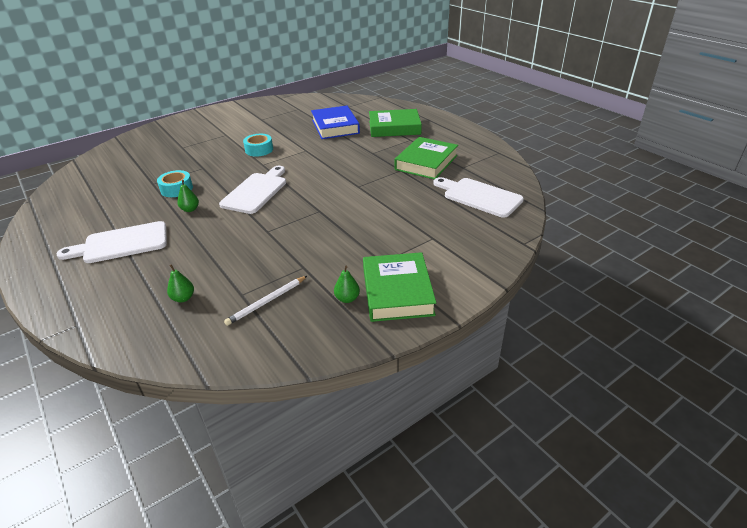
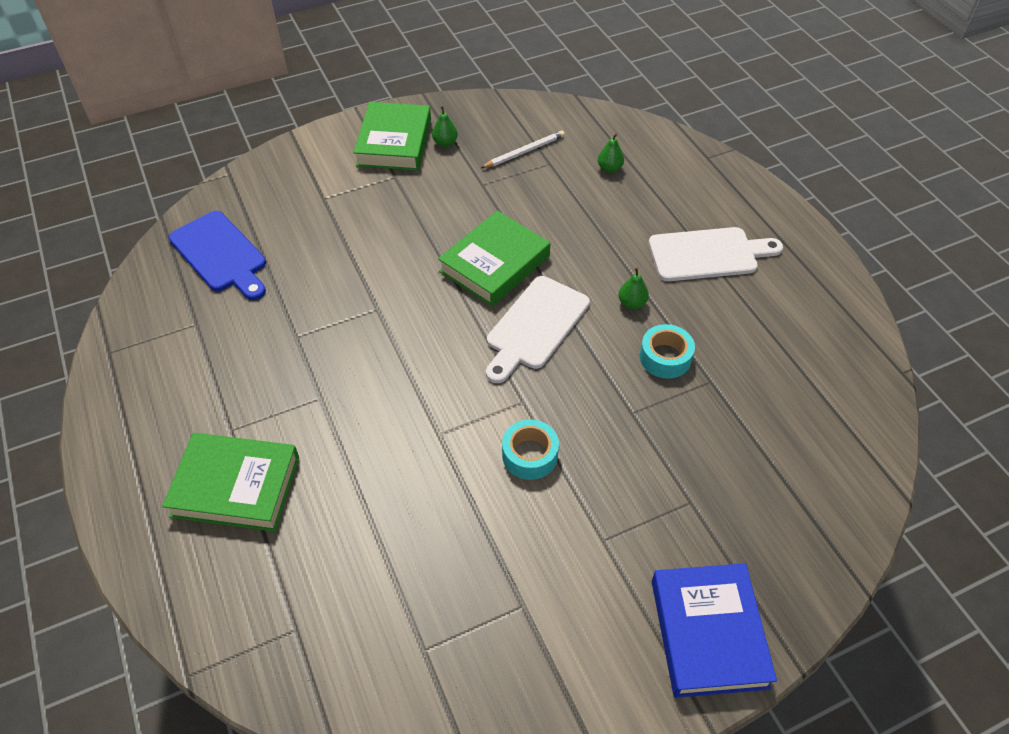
camera: 170 degrees left, 15 degrees up
(335, 126) = (358, 521): blue book -> blue book (708, 633)
(426, 162) = (244, 348): green book -> green book (494, 264)
(479, 196) = (220, 254): white cutting board -> blue cutting board

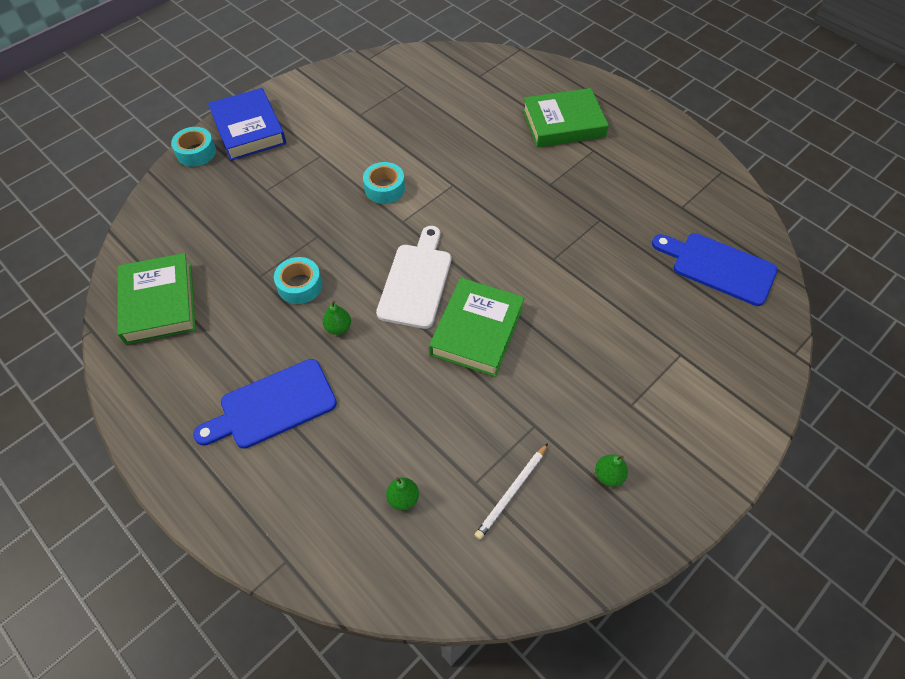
camera: 160 degrees right, 5 degrees up
(394, 142) = (665, 456): green book -> green book (159, 303)
(708, 254) = (272, 405): white cutting board -> blue cutting board
(795, 609) = (196, 152): none -> turquoise tape

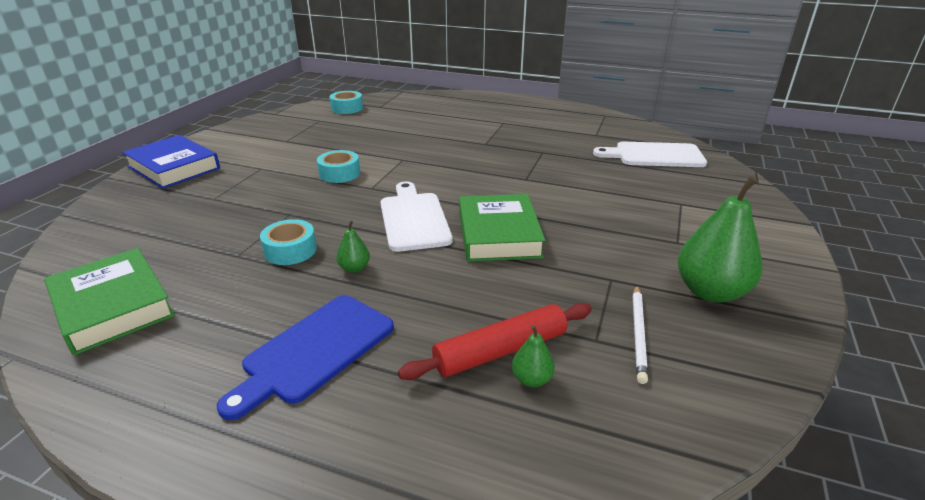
camera: 25 degrees left, 25 degrees down
(196, 152) = (118, 191): turquoise tape -> turquoise tape (347, 108)
(398, 462) = (500, 350): none -> red rolling pin
(563, 123) = (467, 115): green book -> none
(608, 475) = (710, 292): green pear -> green pear, size x2.18
(718, 267) = (654, 155): blue cutting board -> white cutting board

